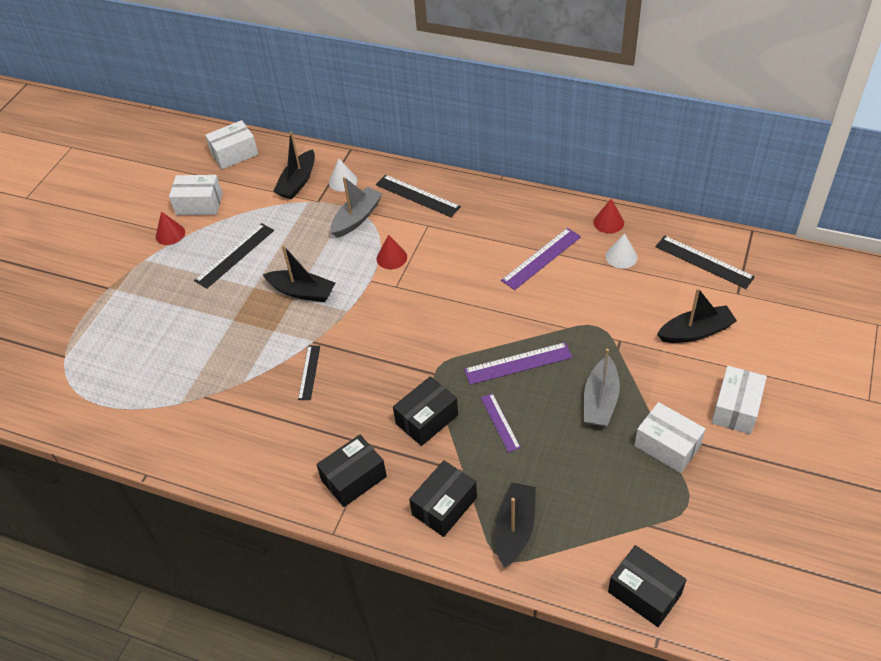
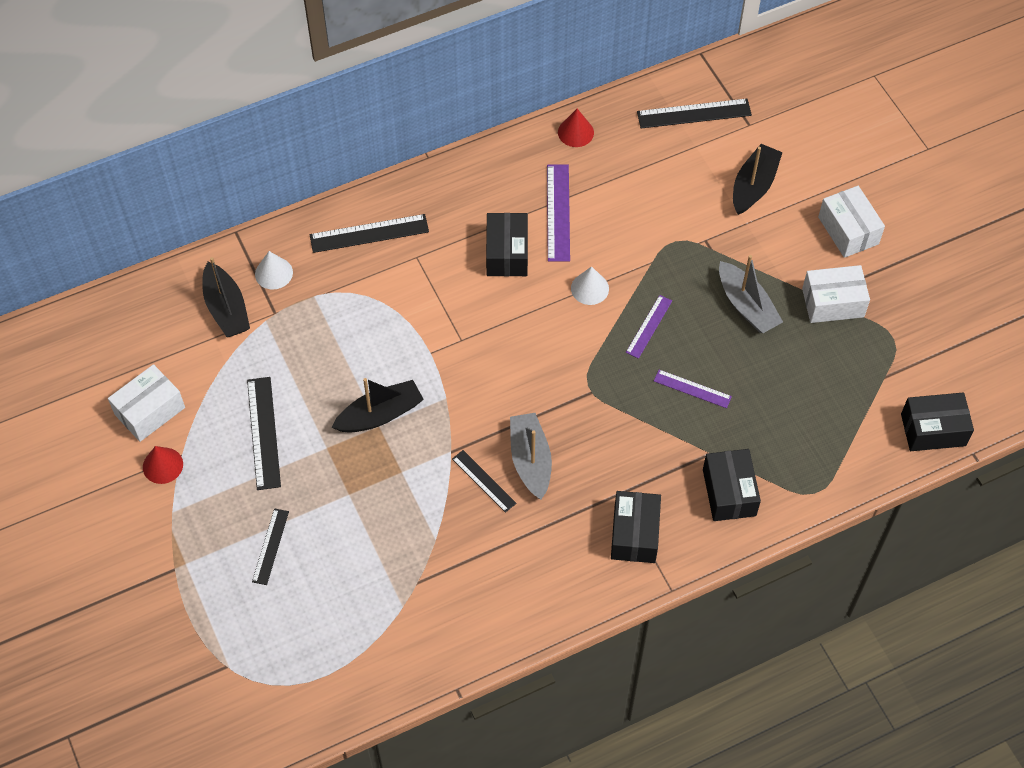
camera: 50 degrees left, 10 degrees up
(162, 314) = (270, 546): none -> black ruler
(234, 154) = (112, 328): white box -> none
(357, 218) = (338, 301): grey boat -> grey boat (530, 460)
(391, 257) = (422, 315): red cone -> none
(427, 419) = (633, 436): black box -> black box (507, 253)
(515, 529) = (799, 463): black boat -> none
(518, 363) = (649, 326): purple ruler -> purple ruler, size x0.63
(621, 256) = (623, 159): white cone -> white cone (590, 288)

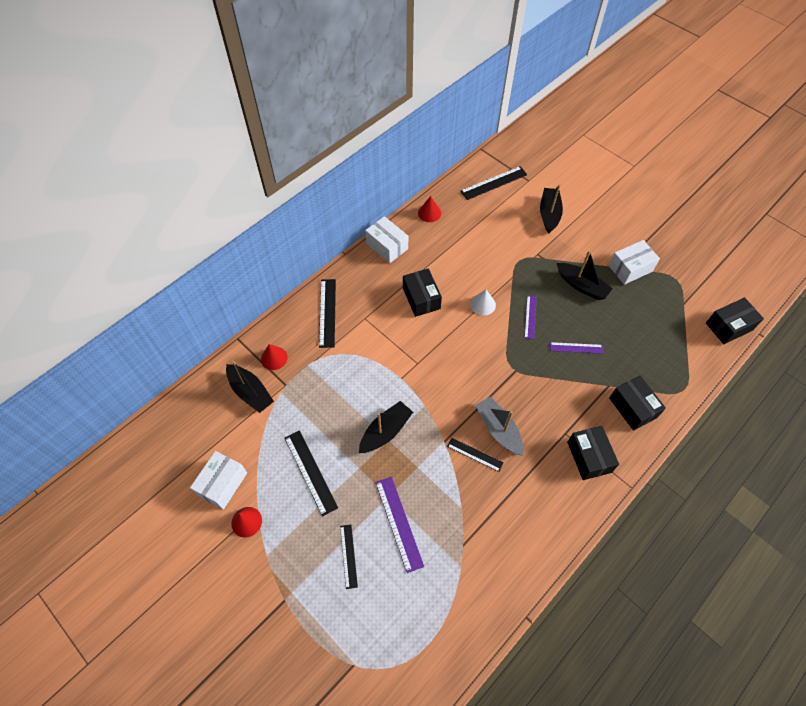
camera: 20 degrees left, 0 degrees up
(273, 273) = (274, 358): white cone -> red cone
(369, 233) = (327, 312): black ruler -> black ruler turned 60 degrees counterclockwise
(558, 212) = (441, 264): purple ruler -> purple ruler (399, 523)
(746, 306) = (582, 286): grey boat -> black boat
(848, 230) = (616, 224): white box -> white box (387, 246)

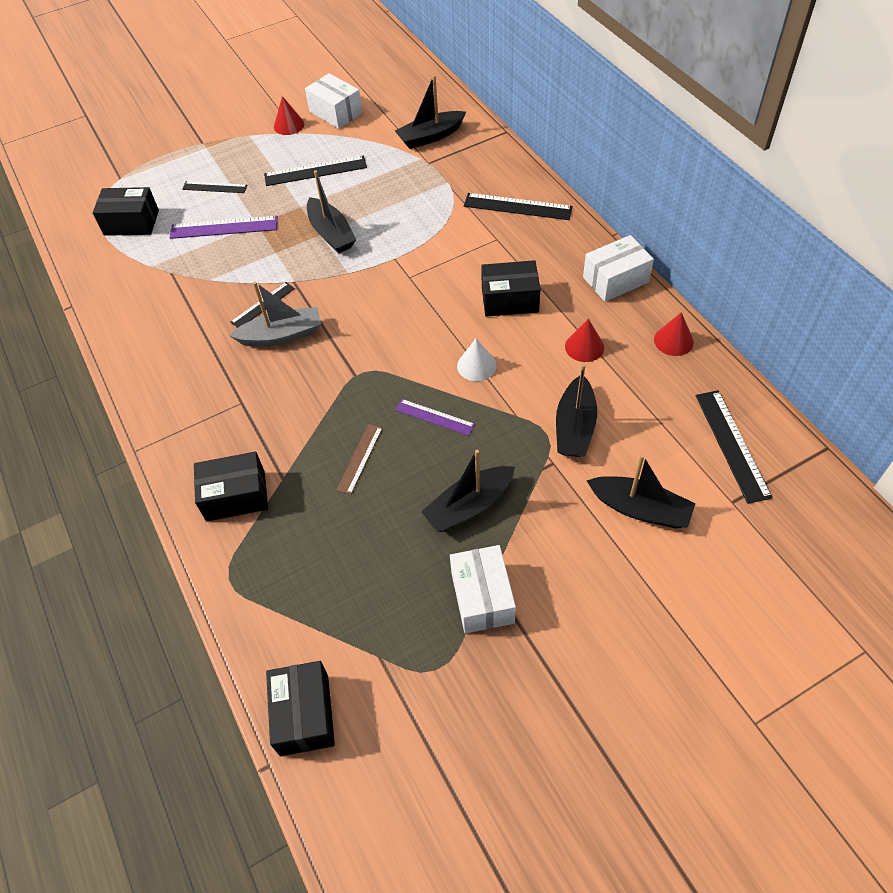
camera: 110 degrees right, 5 degrees down
(274, 358) = (468, 157): red cone -> red cone (584, 347)
(509, 248) = (574, 427): none -> black boat
(576, 348) = (360, 458): purple ruler -> brown ruler
(589, 457) = (197, 418): black box -> black box (131, 223)

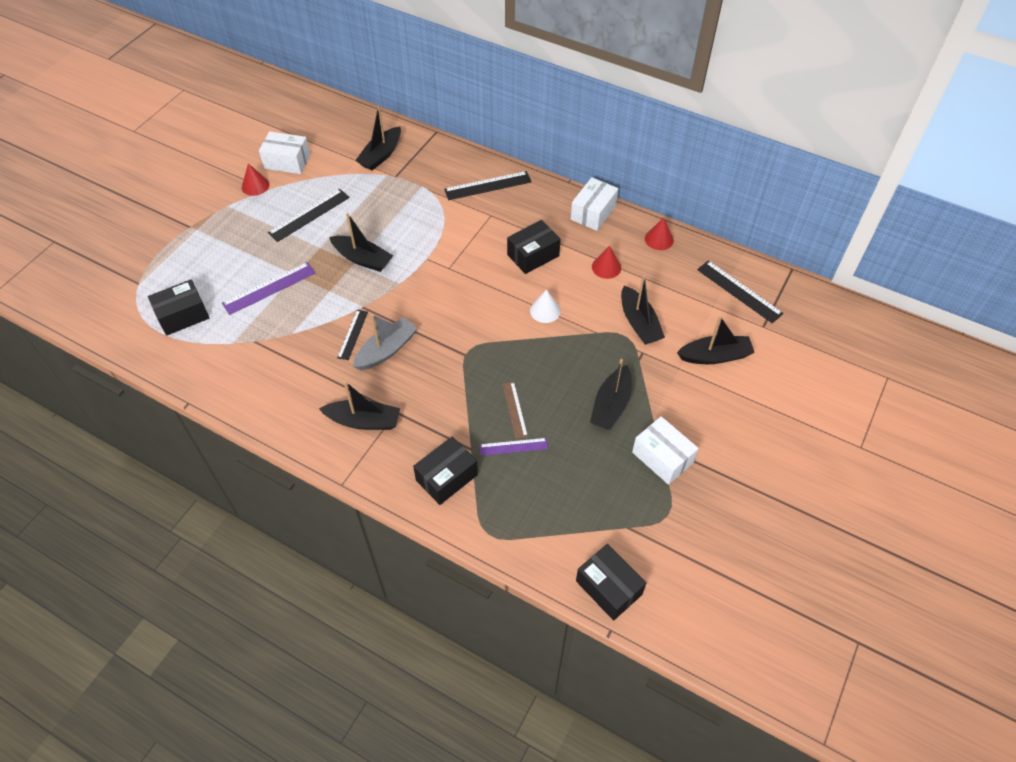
camera: 35 degrees left, 0 degrees up
(204, 397) = (364, 421): none -> black boat
(214, 187) = (233, 259): black ruler -> none
(434, 417) = (543, 358): purple ruler -> purple ruler (513, 446)

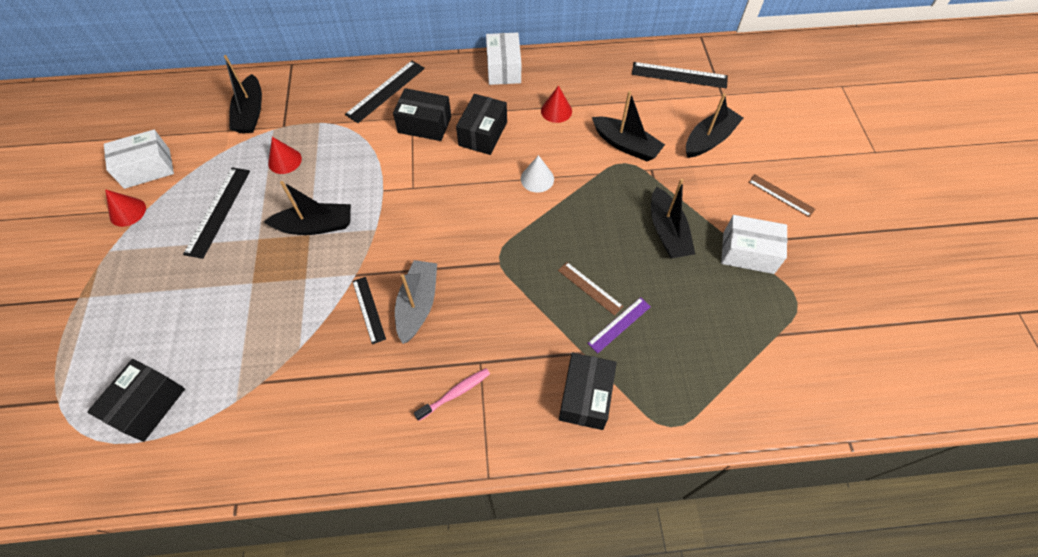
camera: 35 degrees left, 5 degrees up
(269, 288) = (233, 313): purple ruler -> none
(364, 421) = (455, 393): black boat -> pink toothbrush
(608, 588) = (813, 403): black box -> black box (424, 124)
(659, 239) = (579, 64): red cone -> red cone (284, 161)
(734, 432) = (781, 195): none -> brown ruler

